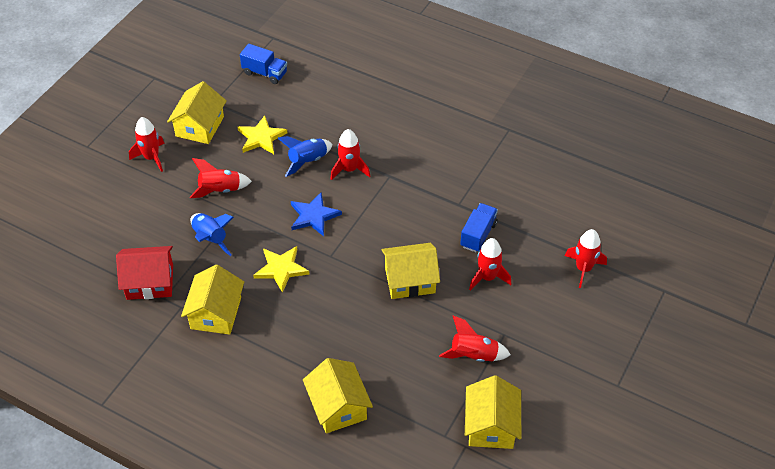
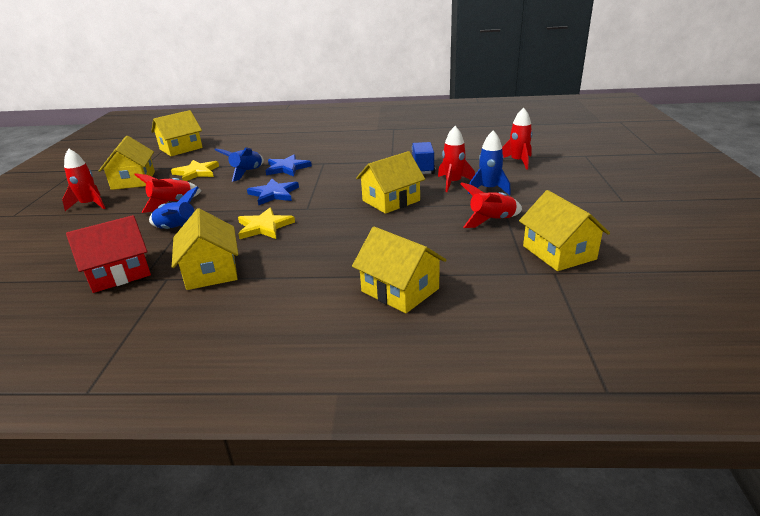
camera: 25 degrees left, 20 degrees down
(265, 73) = (181, 148): blue truck -> yellow house
(349, 169) = (287, 168): red rocket -> blue star
(512, 305) = (489, 189): none -> blue rocket

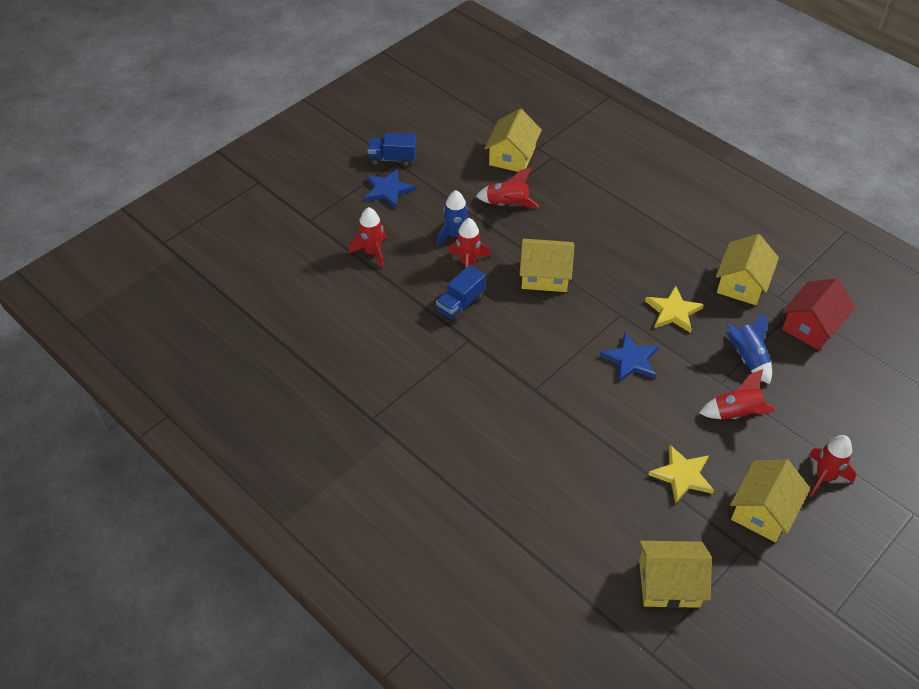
camera: 140 degrees left, 20 degrees up
(119, 273) = (811, 326): red house -> red house turned 60 degrees counterclockwise
(247, 173) = (628, 429): blue rocket -> none
(287, 168) = (579, 407): blue star -> blue star (388, 190)
(400, 290) = (635, 191): yellow house -> none
(629, 201) = (392, 159): none -> blue truck

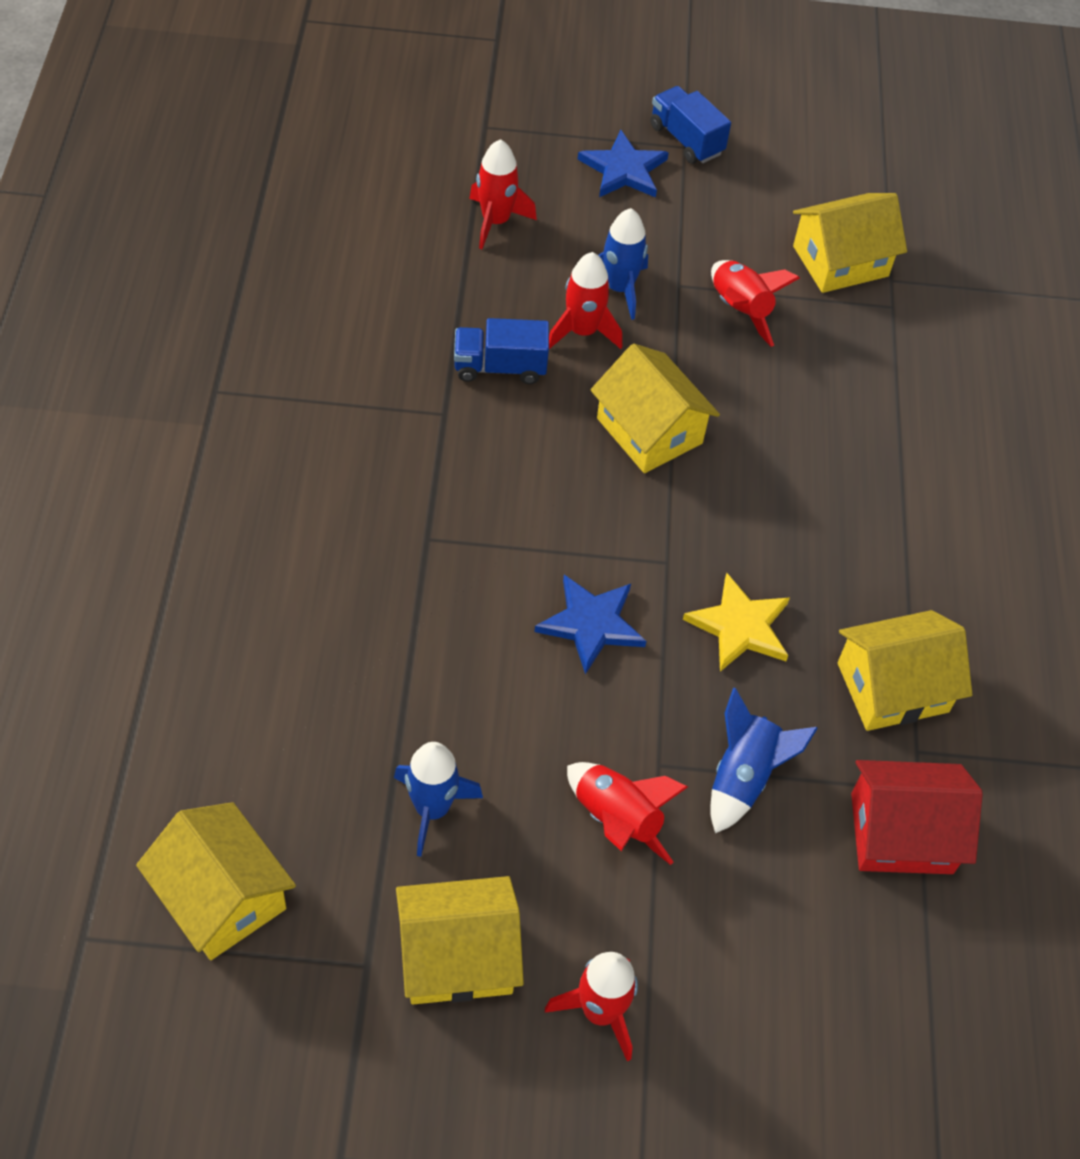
camera: 45 degrees right, 5 degrees up
(682, 475) = (432, 809): yellow star -> blue rocket

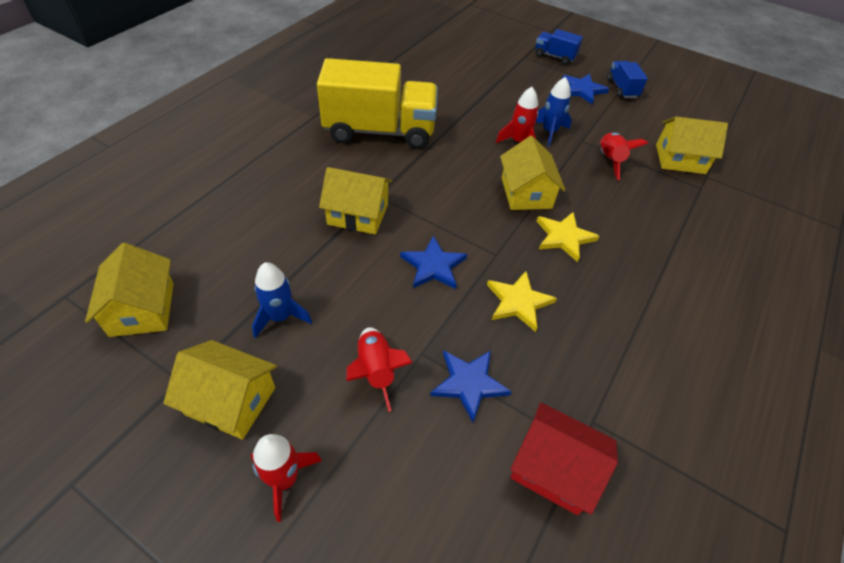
camera: 30 degrees right, 5 degrees down
(343, 406) = (380, 131): none -> yellow truck
(495, 221) = (505, 89): red rocket -> none
(500, 367) = (466, 141): blue truck -> blue truck (554, 56)
(743, 777) = (469, 383): blue rocket -> blue star
(745, 488) = (564, 237): none -> yellow star
(892, 687) = (597, 376): yellow house -> yellow house (358, 214)

